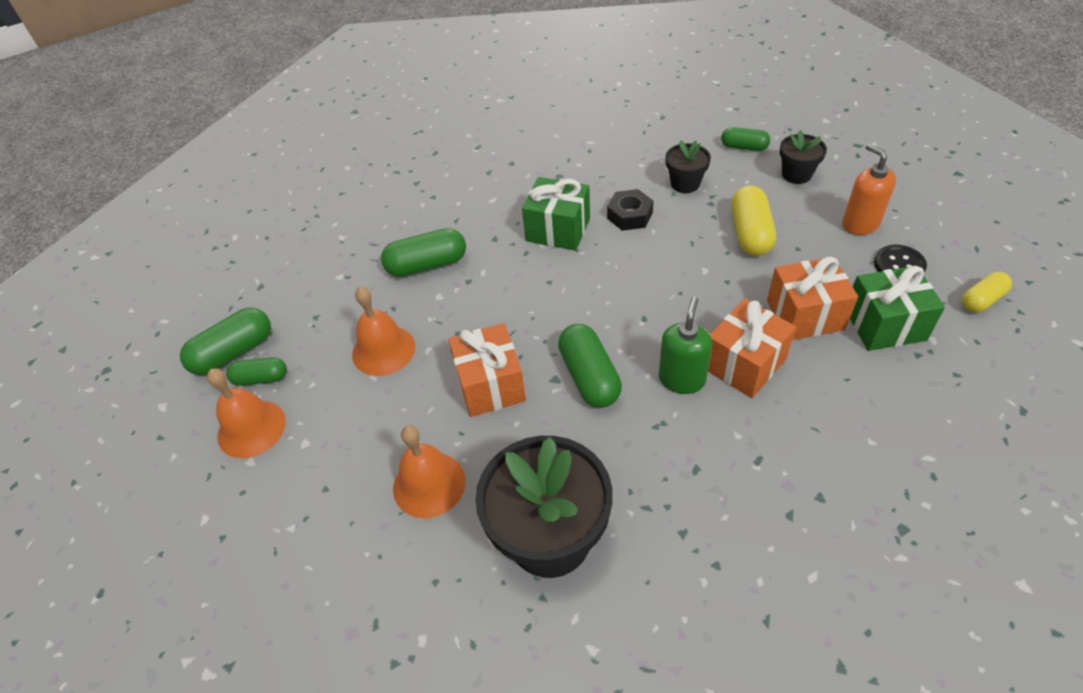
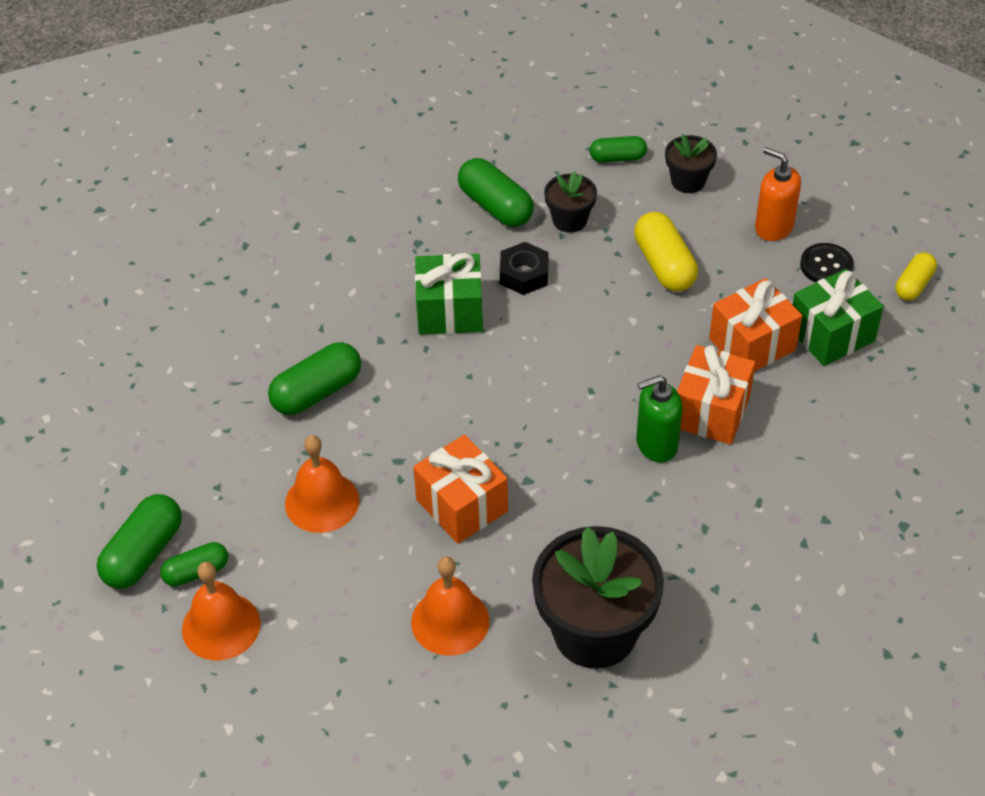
camera: 25 degrees left, 0 degrees up
(589, 377) = (562, 468): green capsule -> green capsule (495, 206)
(682, 379) = (656, 444): green soap dispenser -> green soap dispenser turned 105 degrees counterclockwise

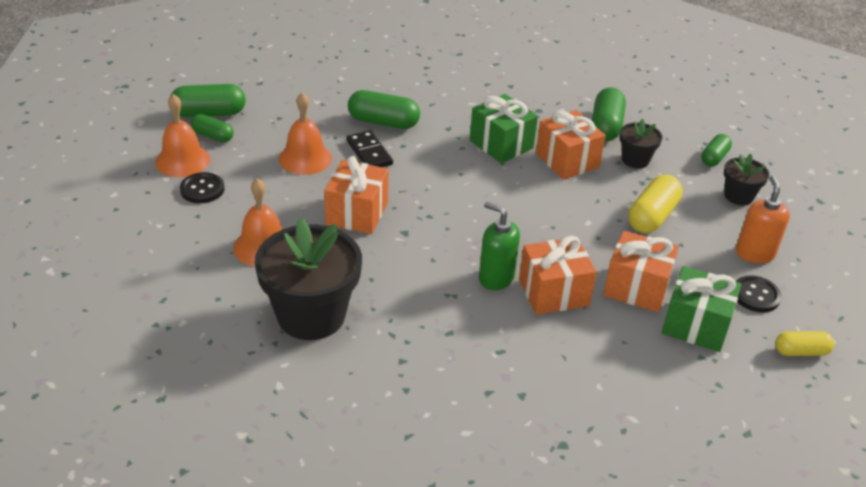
camera: 50 degrees right, 10 degrees down
(296, 632) = (202, 189): none -> black button
(363, 436) = (369, 153): none -> black domino
(524, 274) = (567, 160): black nut -> orange gift
(617, 158) = (714, 158): green capsule -> green capsule turned 75 degrees clockwise

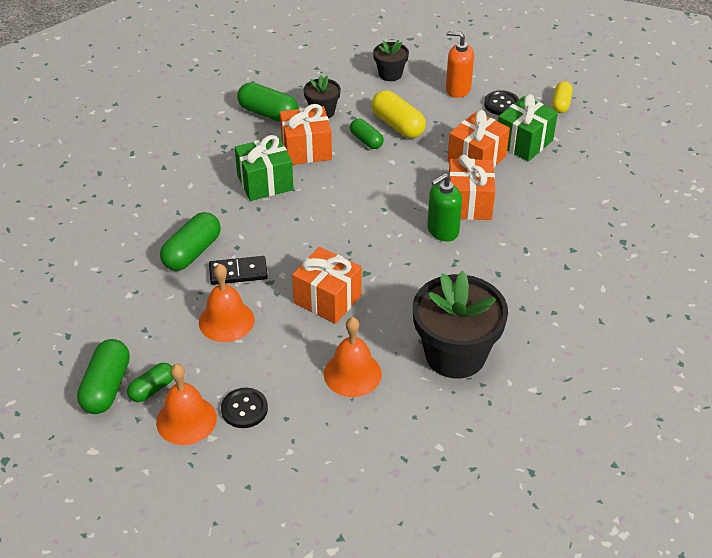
camera: 70 degrees left, 5 degrees up
(714, 158) = (337, 70): green capsule -> green capsule (366, 140)

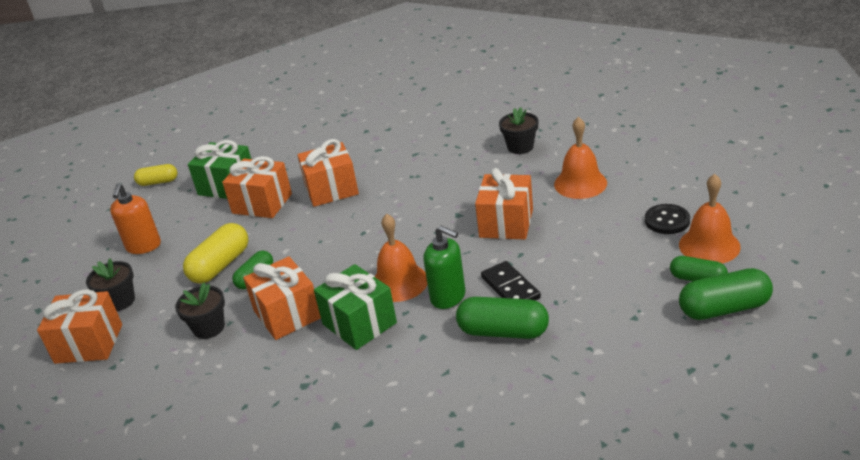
camera: 105 degrees left, 10 degrees down
(226, 321) = (579, 269): orange bell -> orange bell (399, 282)
(268, 113) = (224, 372): green capsule -> none
(350, 59) = (89, 344): none -> orange gift
(442, 231) = (377, 192): green soap dispenser -> green soap dispenser (448, 297)
(455, 355) = (520, 147): black flower pot -> black flower pot, size x0.50
(501, 104) = (166, 213): black button -> none

